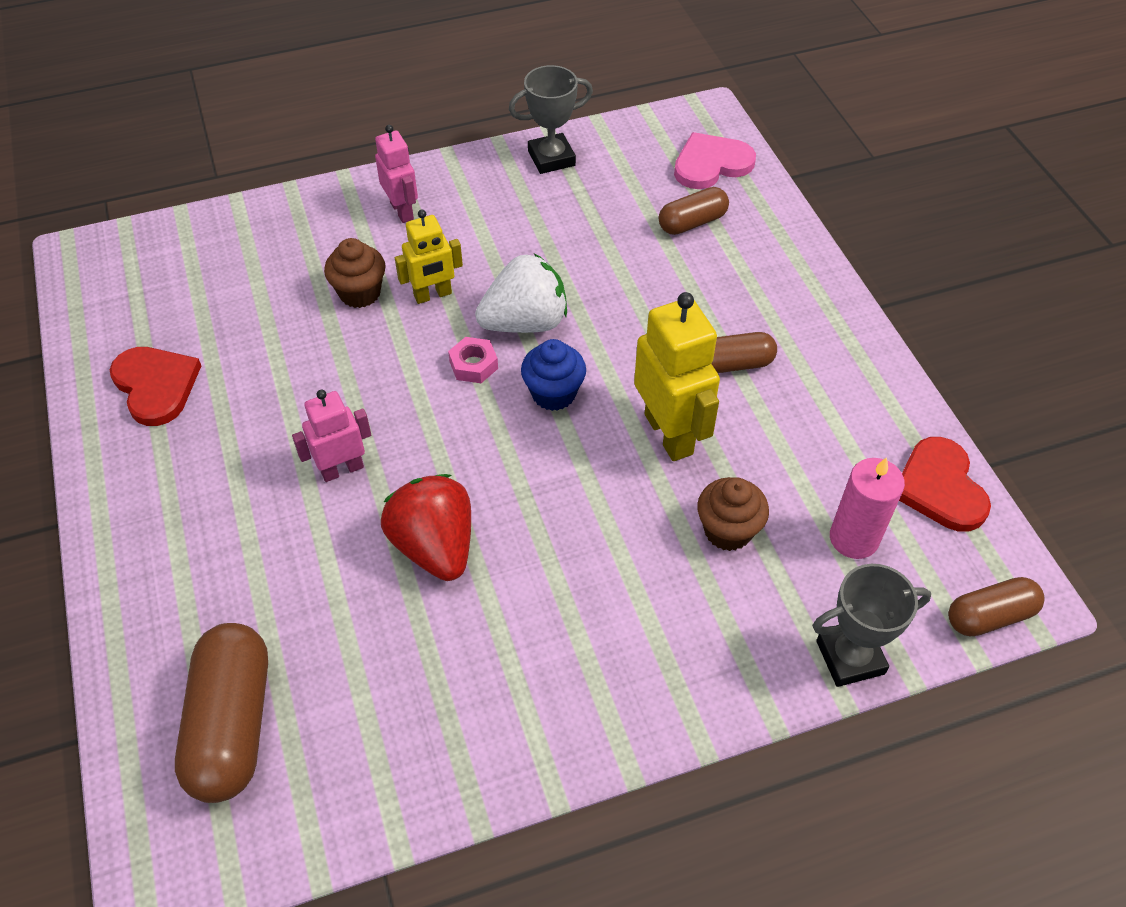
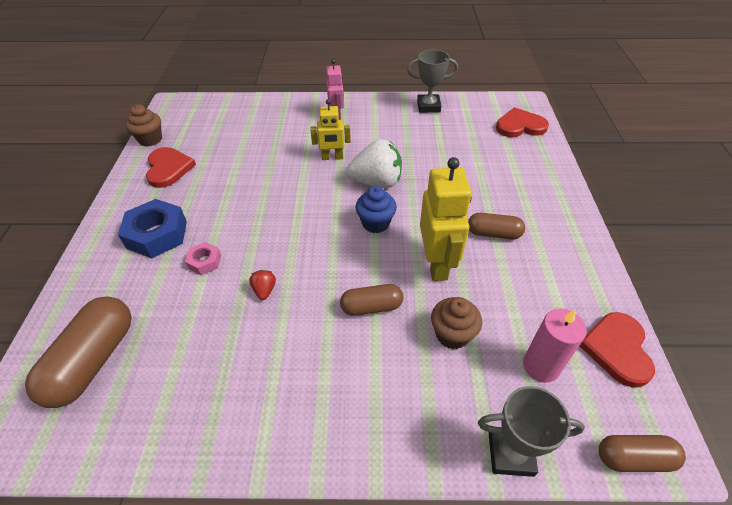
camera: 20 degrees right, 5 degrees down
(210, 507) = (157, 234): none -> blue nut
(342, 469) = (236, 233): pink robot -> none
(360, 293) = (294, 148): brown cupcake -> brown cupcake (150, 139)
(434, 546) = (264, 290): red strawberry -> red strawberry, size x0.44
(473, 365) = (337, 197): pink nut -> pink nut (205, 261)
(692, 222) = (497, 152): brown capsule -> brown capsule (371, 307)
(711, 164) = (520, 126): pink heart -> red heart

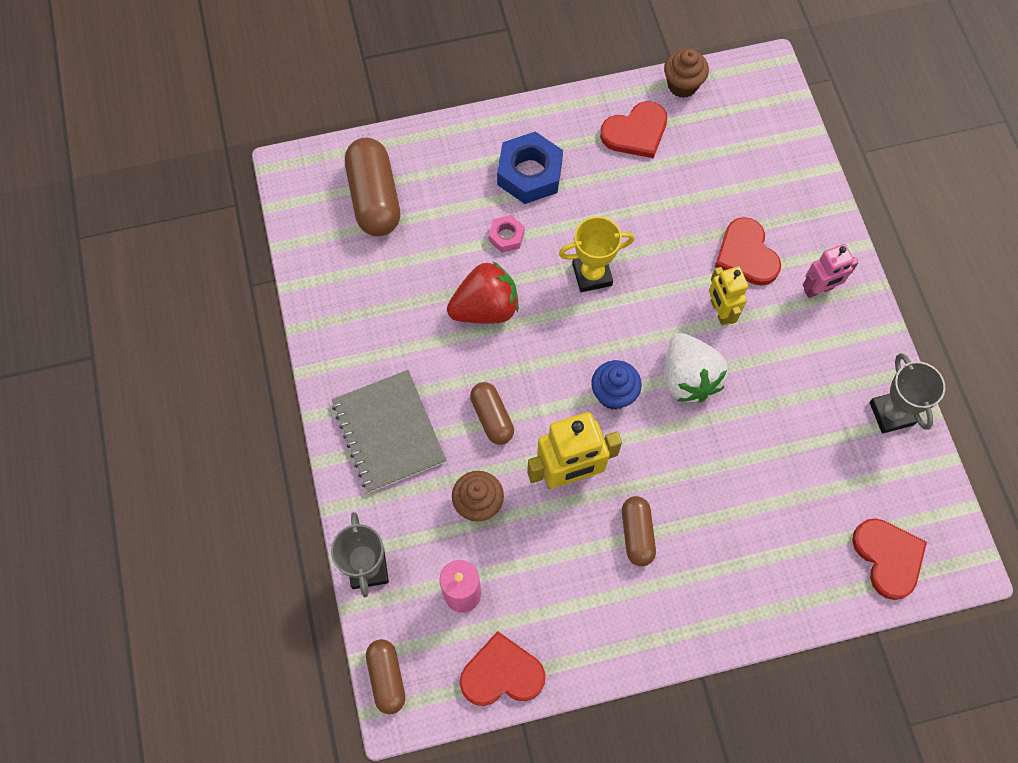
camera: 75 degrees right, 20 degrees up
(93, 361) = (374, 198): brown capsule -> brown capsule turned 75 degrees clockwise
(264, 290) = (485, 308): red strawberry -> red strawberry, size x2.25
(270, 215) = (592, 274): none -> yellow trophy
(297, 138) = (746, 254): none -> red heart
(361, 400) = (389, 432): none -> grey notebook

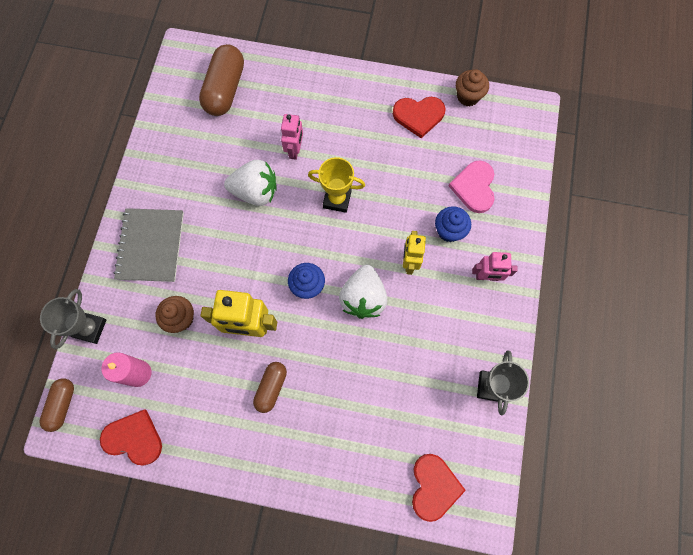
camera: 25 degrees right, 5 degrees up
(485, 308) = (255, 191): red strawberry -> white strawberry
(492, 417) = (220, 266): brown capsule -> none
(506, 236) = (295, 150): pink nut -> pink robot
(529, 173) = (333, 114): blue nut -> none
(746, 254) = (449, 231): red heart -> blue cupcake
(748, 191) = (474, 187): none -> pink heart

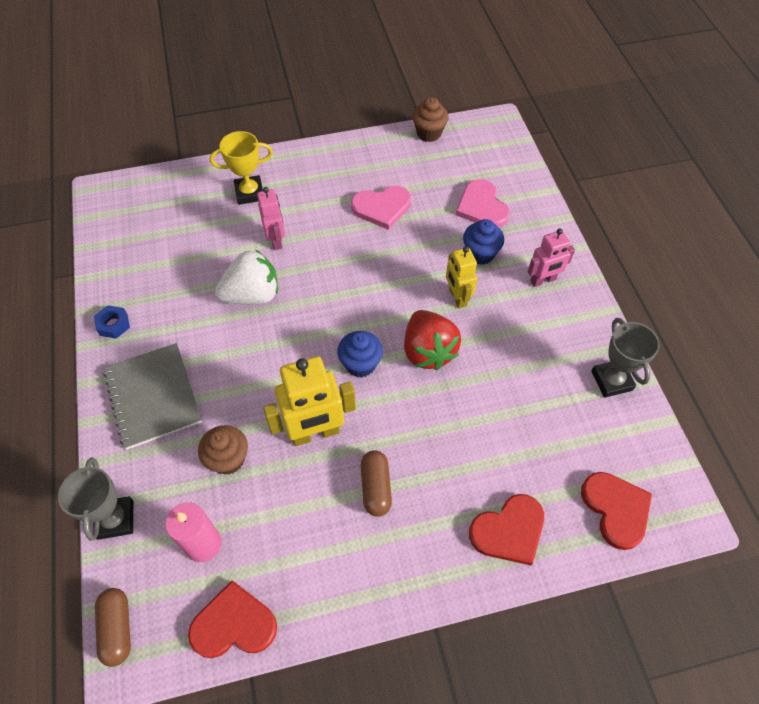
camera: 25 degrees left, 15 degrees down
(147, 174) = (113, 324): none -> blue nut
(225, 89) = (168, 212): brown capsule -> none
(337, 199) = (347, 269): yellow trophy -> yellow trophy (249, 193)
(363, 298) = (428, 351): white strawberry -> red strawberry
(392, 154) = (382, 207): none -> pink heart
(418, 116) = (389, 165): red heart -> red heart (509, 531)

